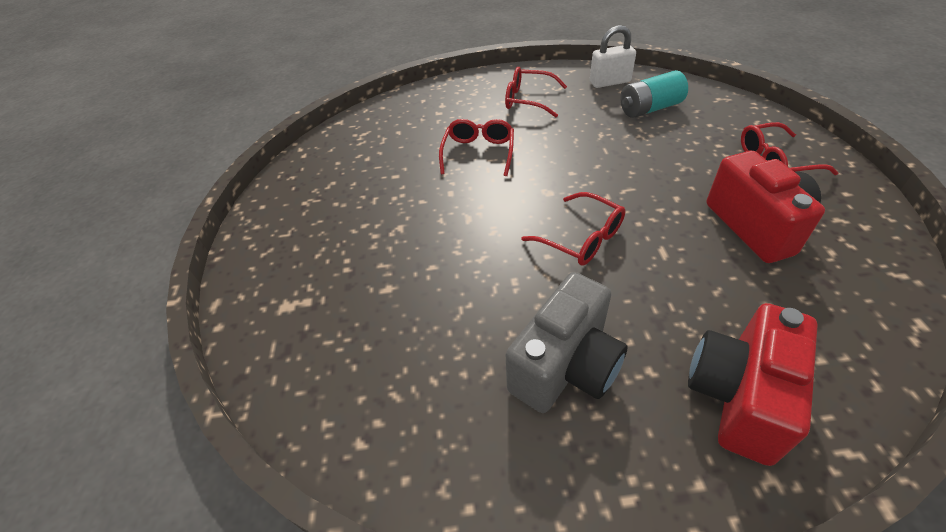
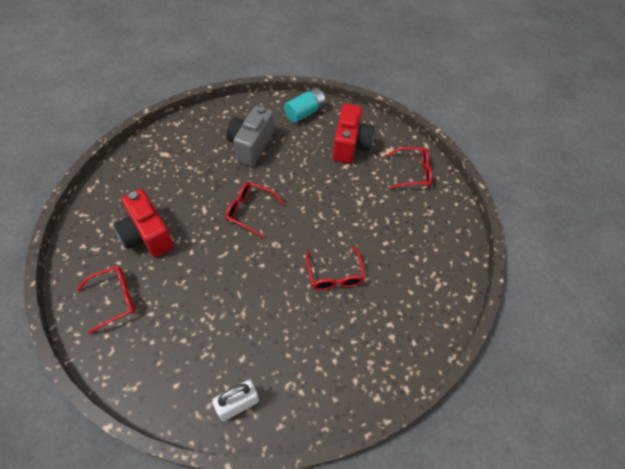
camera: 155 degrees right, 10 degrees up
(528, 100) = (314, 357): red glasses -> red glasses (413, 172)
(650, 108) = (200, 359): turquoise battery -> turquoise battery (305, 112)
(738, 396) = (181, 146): red camera -> red camera (350, 145)

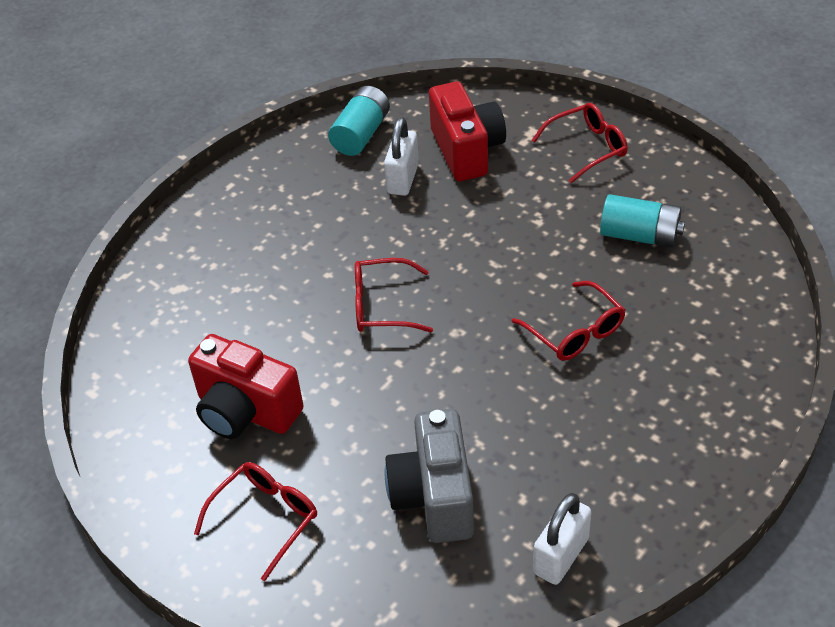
camera: 20 degrees left, 10 degrees down
(251, 146) = (312, 216): grey camera -> grey camera (434, 496)
(308, 146) = (403, 179): none -> white padlock
(406, 236) = (640, 235): none -> turquoise battery

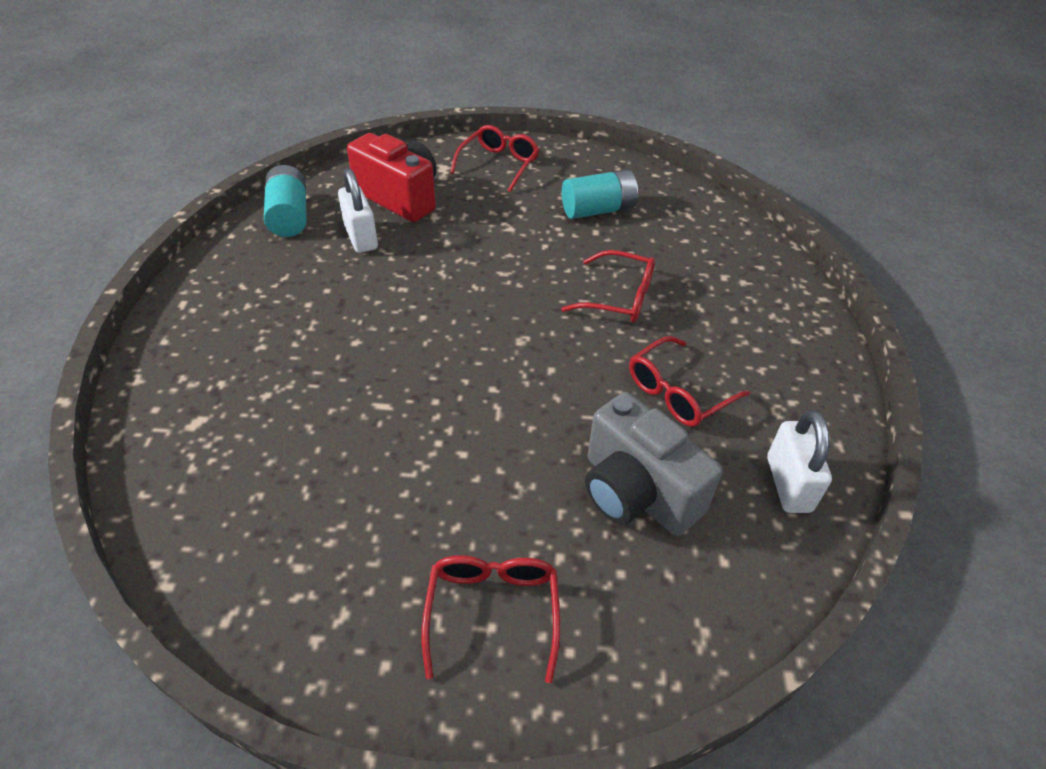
camera: 40 degrees left, 0 degrees up
(246, 411) = (376, 510): red camera -> none
(382, 306) = (433, 347): red glasses -> red glasses (678, 392)

